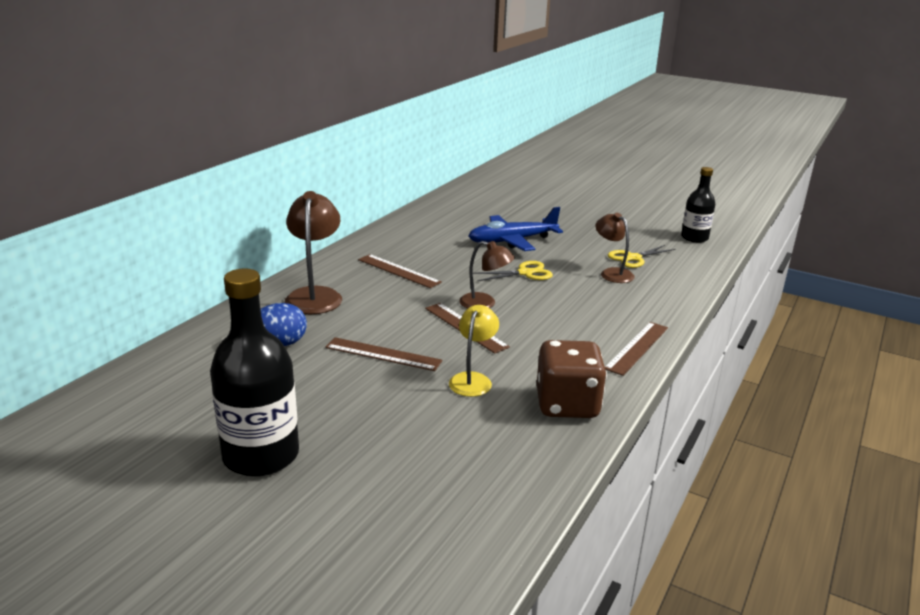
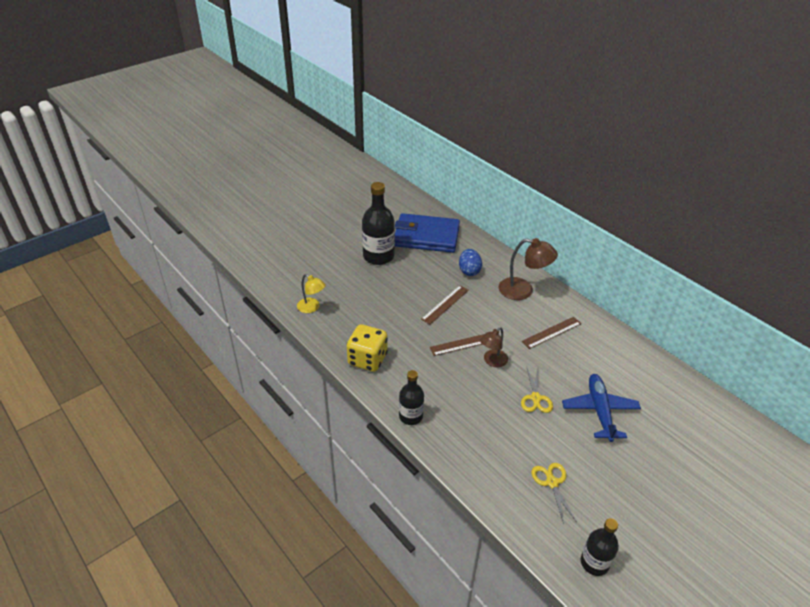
camera: 110 degrees right, 15 degrees up
(171, 405) = (426, 236): none -> blue wallet
(473, 379) = (406, 331): yellow lamp -> yellow lamp (312, 308)
(567, 405) = (367, 359): brown dice -> yellow dice
(612, 273) = (525, 453): brown lamp -> none
(637, 347) = (411, 416): brown ruler -> black bottle

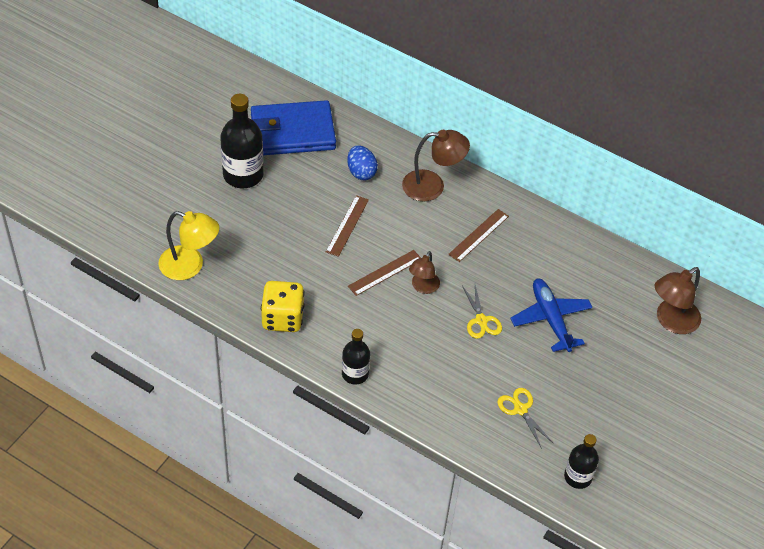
camera: 20 degrees left, 10 degrees up
(312, 308) = (190, 266): yellow lamp -> yellow lamp, size x1.56
(716, 438) = (671, 321): none -> brown lamp

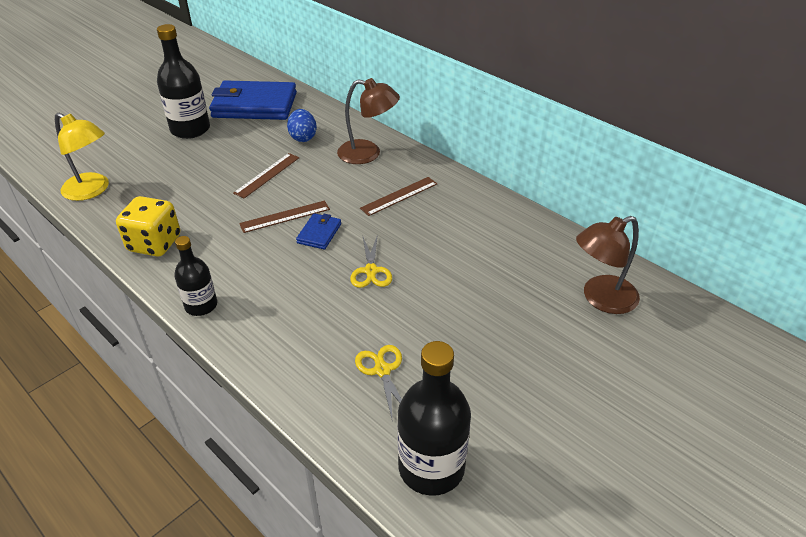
camera: 15 degrees right, 10 degrees down
(423, 287) = (319, 233): brown lamp -> blue wallet
(550, 319) = (453, 279): blue plane -> none
(578, 477) = (431, 467): black bottle -> black bottle, size x1.65

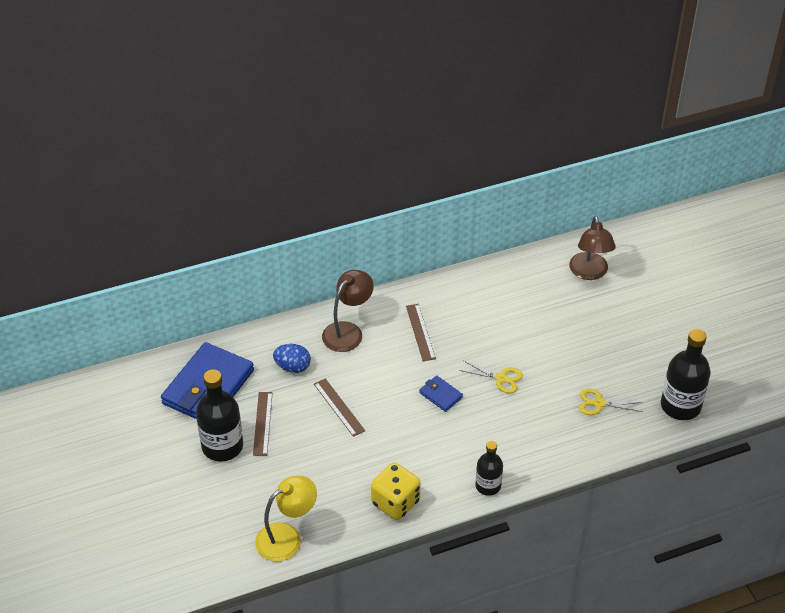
camera: 65 degrees left, 5 degrees up
(285, 216) = (406, 410): brown ruler -> brown ruler (263, 423)

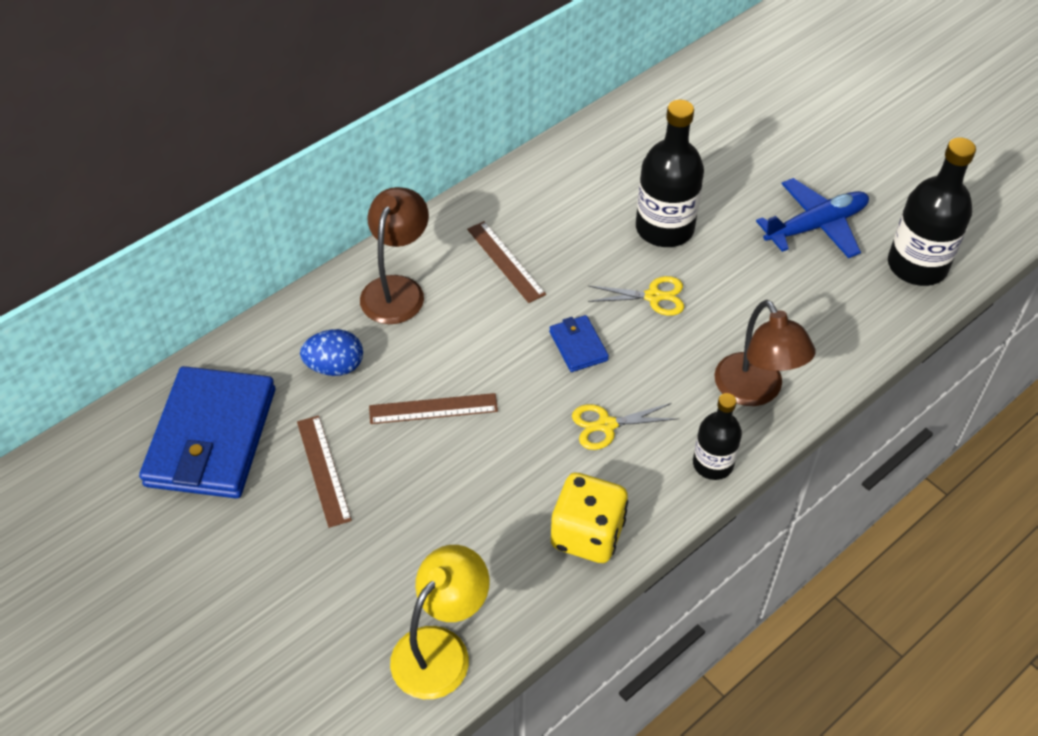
camera: 20 degrees left, 5 degrees up
(222, 446) = (272, 527): black bottle -> black bottle (664, 228)
(339, 407) = (433, 409): brown ruler -> brown ruler turned 45 degrees counterclockwise
(441, 395) = (578, 346): blue wallet -> blue wallet turned 45 degrees clockwise
(589, 273) = (701, 117): brown lamp -> brown lamp (755, 391)
(598, 403) = (806, 294): yellow scissors -> yellow scissors (606, 425)
(627, 363) = (816, 226): none -> blue plane

